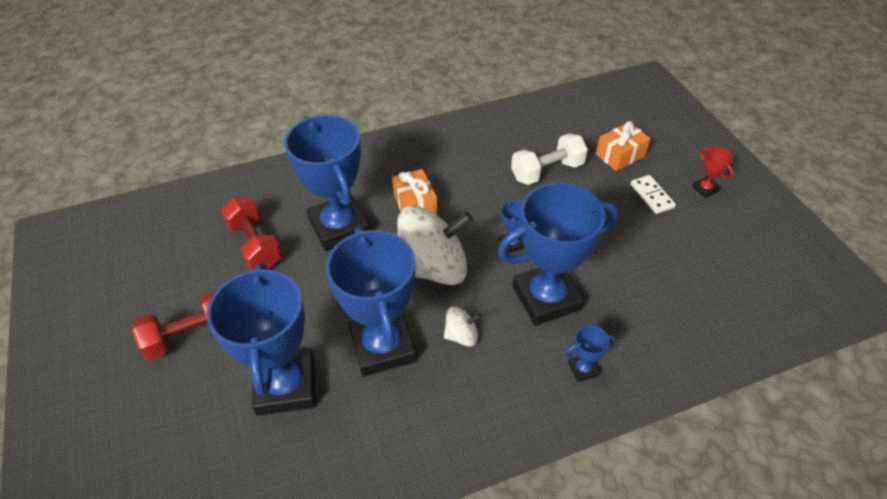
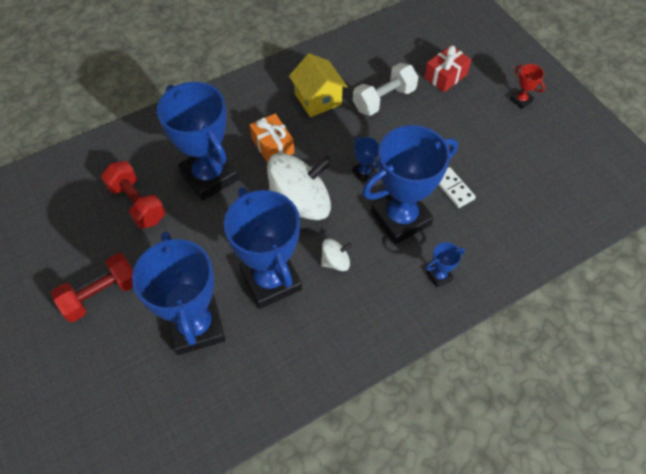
camera: 10 degrees left, 10 degrees up
(474, 163) = (318, 99): none -> yellow house
(620, 155) = (445, 76): orange gift -> red gift
(652, 196) = (477, 112): white domino -> white domino (453, 188)

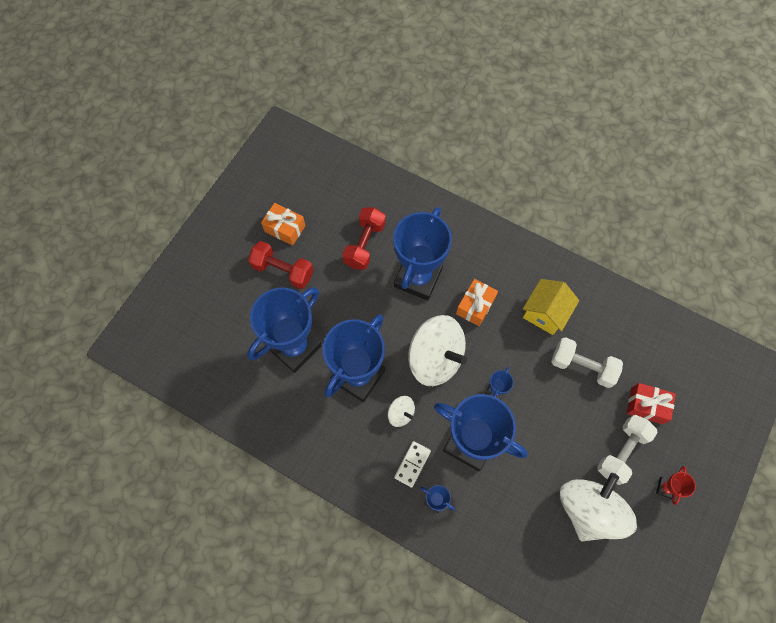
camera: 60 degrees right, 10 degrees up
(55, 268) = (285, 228): none -> orange gift
(453, 188) = (526, 472): white domino -> white domino (412, 464)
(474, 112) = (621, 451): none -> white dumbbell
(511, 161) = (588, 509): none -> white spinning top

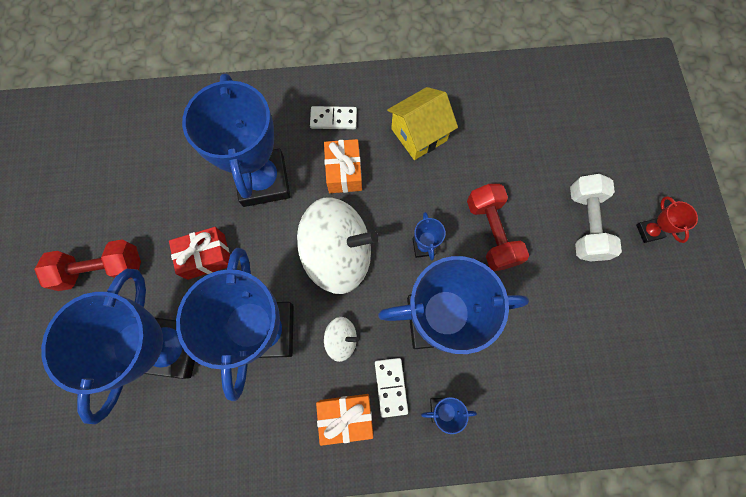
camera: 35 degrees left, 5 degrees up
(285, 228) = (74, 221): orange gift -> orange gift (346, 416)
(364, 244) = (180, 181): red dumbbell -> red dumbbell (491, 233)
(492, 265) = (333, 119): none -> white domino
(545, 313) = (419, 135): yellow house -> yellow house turned 60 degrees clockwise
(582, 366) = (490, 164): white dumbbell -> none
(588, 509) = (596, 305): white spinning top -> none
(646, 406) = (575, 163): red gift -> red gift (206, 256)

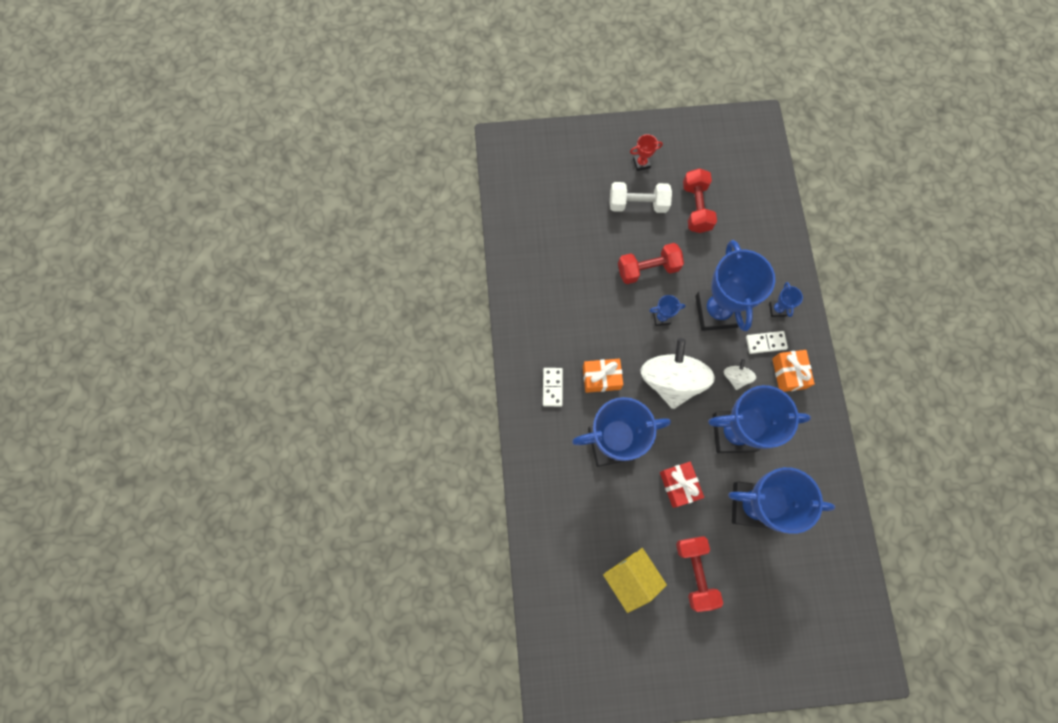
camera: 90 degrees left, 0 degrees up
(419, 135) = (566, 319): yellow house -> yellow house (630, 578)
(590, 302) = (696, 207): none -> red dumbbell

